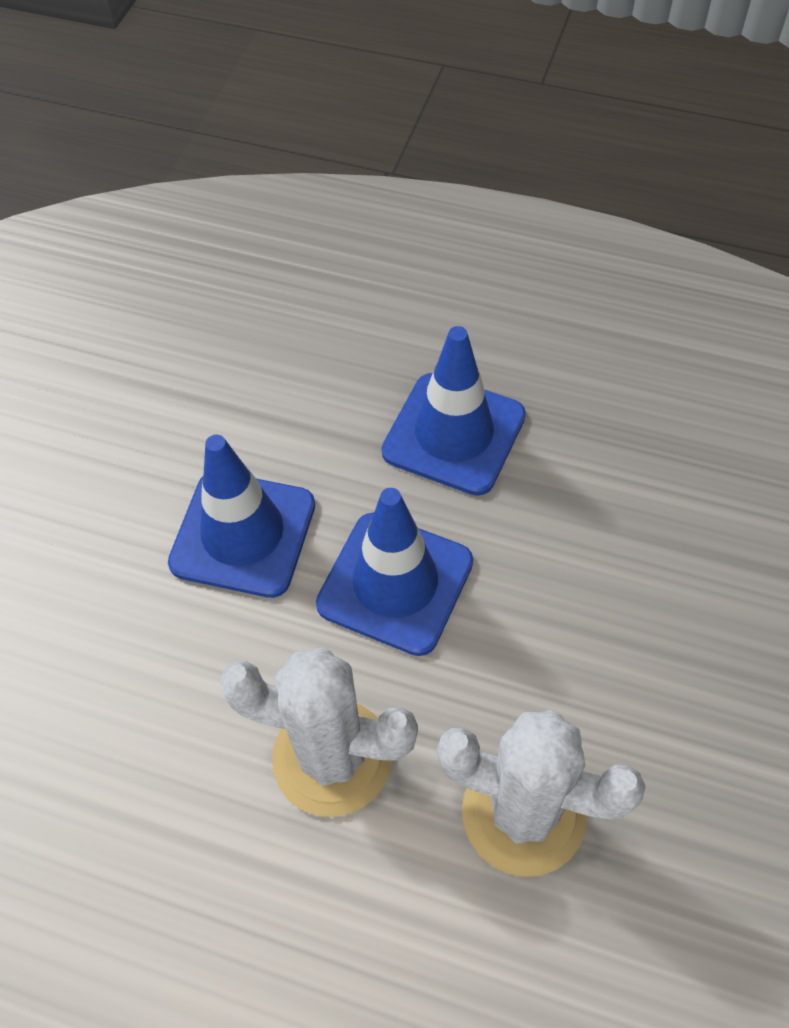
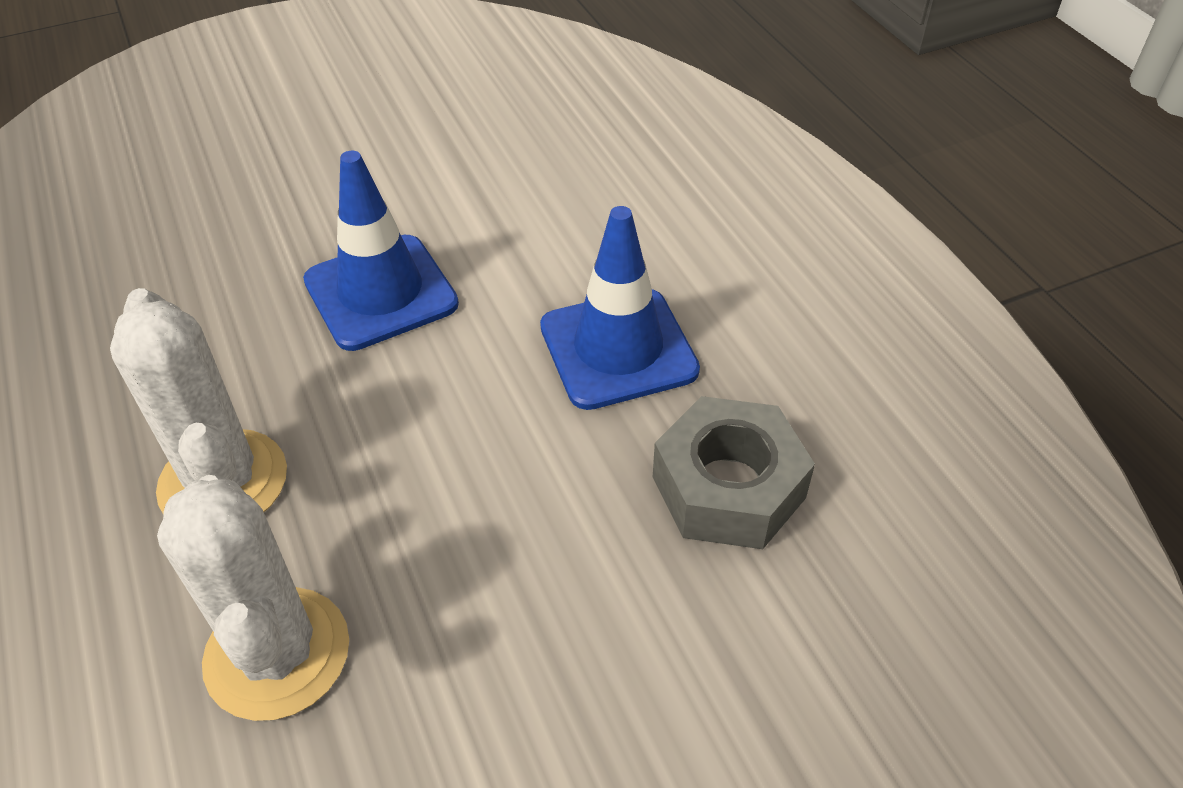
camera: 45 degrees right, 10 degrees down
(395, 583) = (428, 410): blue traffic cone -> none
(626, 465) = (728, 487): none -> grey nut

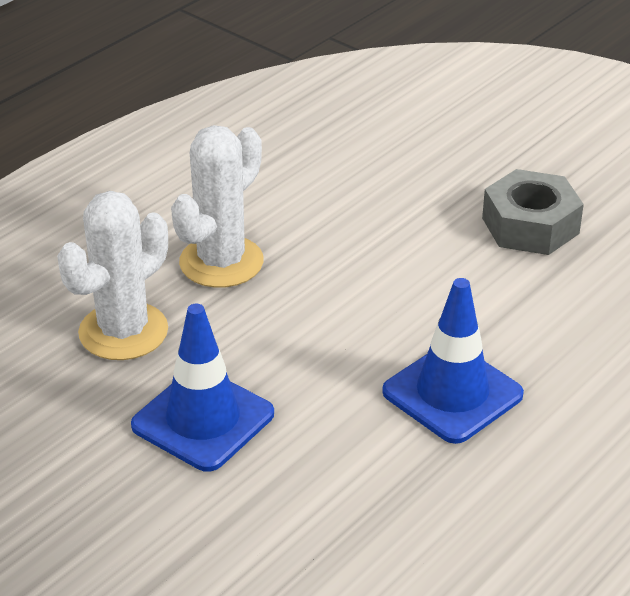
camera: 65 degrees right, 10 degrees down
(381, 292) = (418, 262): blue traffic cone -> blue traffic cone (203, 420)
(728, 487) = (362, 488): grey nut -> grey nut (530, 226)

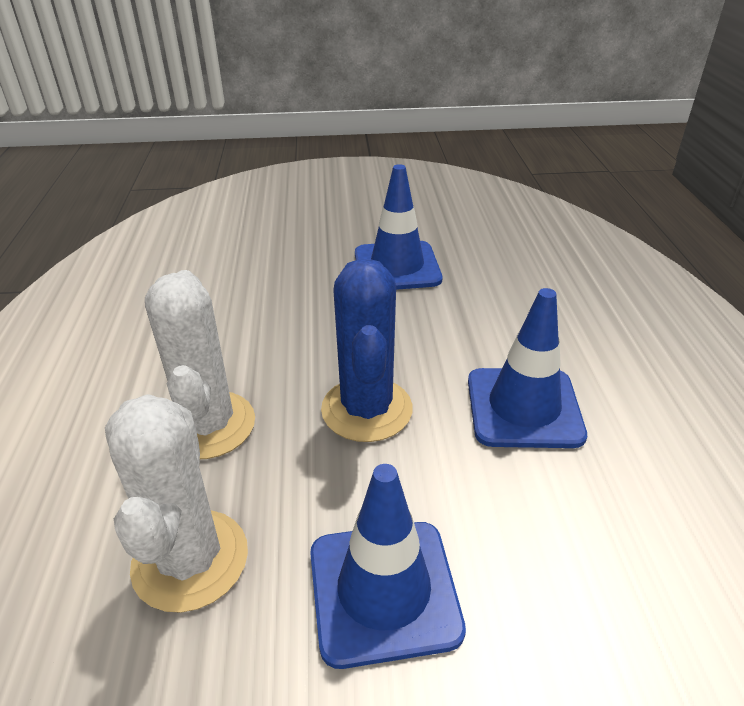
camera: 45 degrees left, 0 degrees up
(336, 319) = (367, 409): none -> blue cactus
(530, 226) = (397, 267): grey nut -> blue traffic cone

